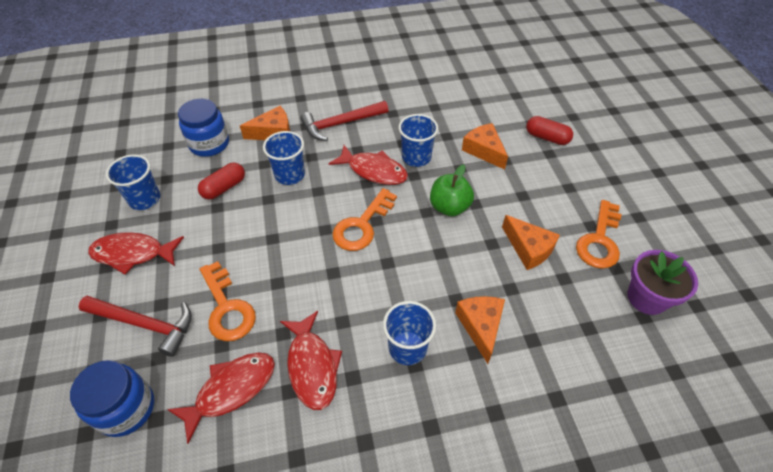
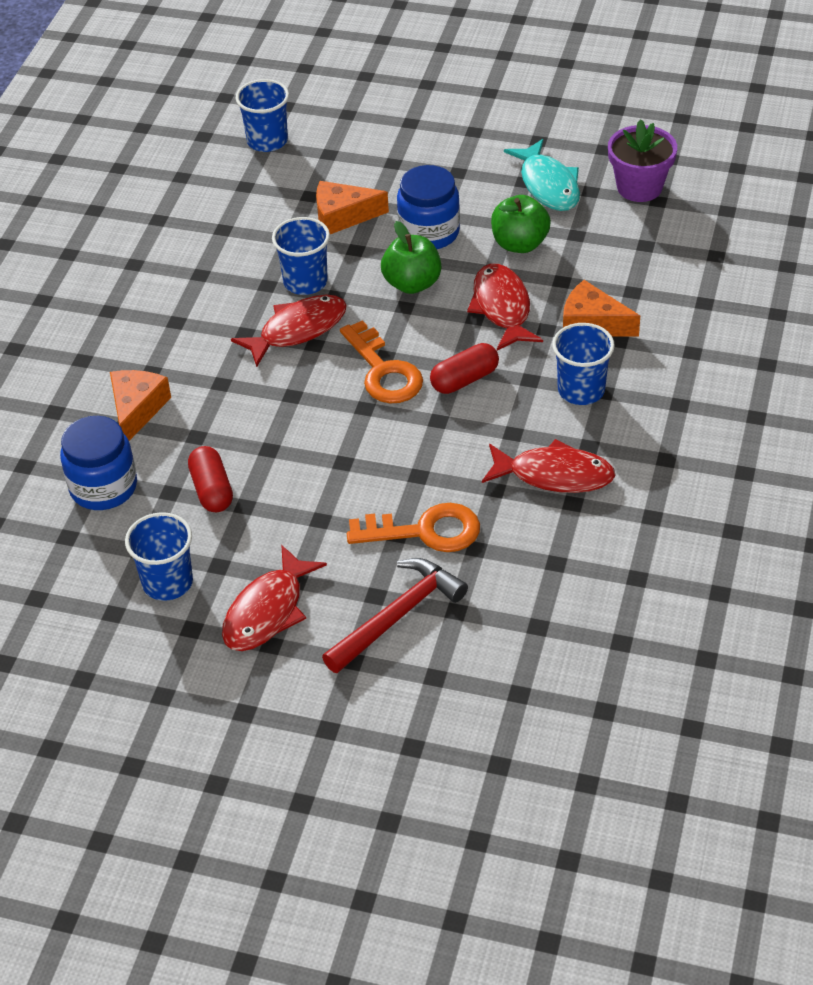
camera: 60 degrees left, 5 degrees down
(126, 408) = (508, 651): blue jar -> blue jar (429, 232)
(231, 390) = (542, 552): red fish -> red fish (502, 308)
(289, 175) = (240, 415): blue cup -> blue cup (267, 141)
(340, 124) = (178, 334): red hammer -> none
(529, 248) = (520, 244): orange cheese -> green apple
(547, 137) = (365, 153): red capsule -> red capsule (464, 379)
(599, 240) = (548, 185): orange key -> turquoise fish

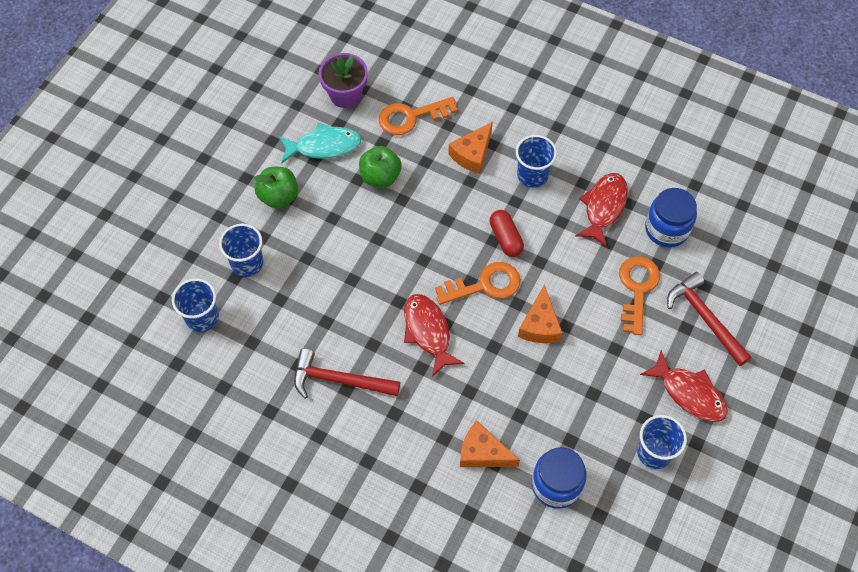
camera: 80 degrees left, 15 degrees up
(211, 265) = (338, 380): none -> red hammer
(212, 490) = (574, 412): red capsule -> none
(305, 282) = (377, 318): blue cup -> blue cup (247, 263)
(343, 216) = (312, 281): orange cheese -> orange cheese (540, 325)
(412, 284) = (401, 250): green apple -> green apple (278, 196)
(429, 232) = (350, 229): blue jar -> blue jar (666, 229)
(502, 308) = (442, 201): red fish -> none
(630, 254) = (411, 117): none -> orange key

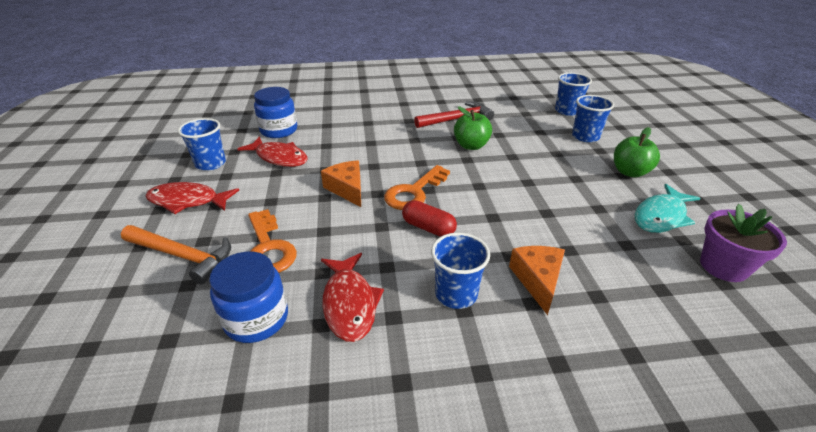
camera: 145 degrees right, 25 degrees down
(380, 177) = (586, 218): green apple -> green apple (471, 146)
(411, 117) = (640, 282): orange key -> none
(428, 332) = (428, 154): red fish -> red fish (279, 158)
(482, 453) = (338, 125): orange cheese -> none
(704, 317) = (183, 256): red hammer -> orange hammer

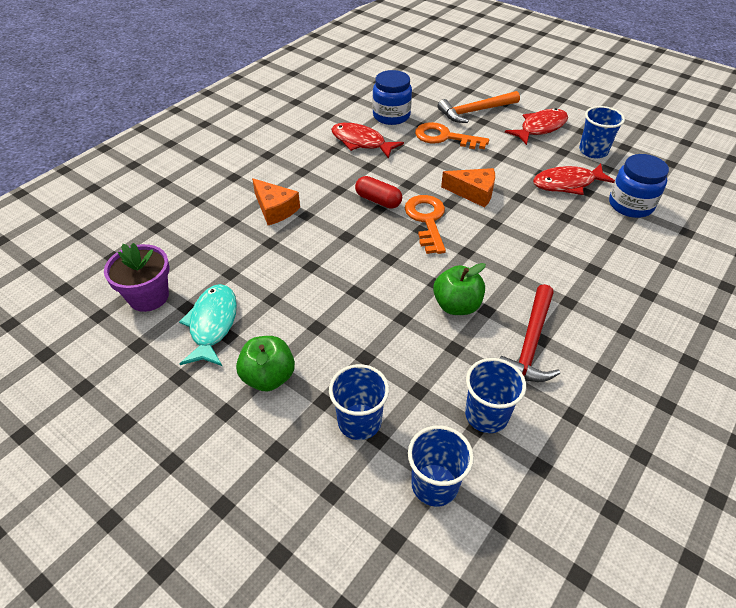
camera: 135 degrees right, 10 degrees up
(428, 228) = (378, 200): red capsule -> red capsule turned 45 degrees clockwise
(456, 294) = (314, 175): blue cup -> blue cup (486, 415)

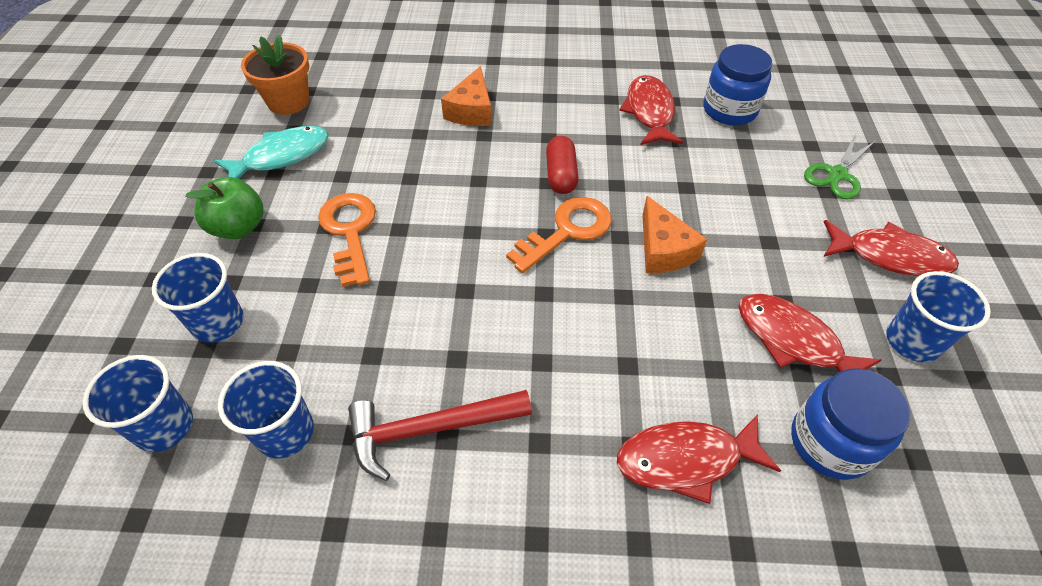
camera: 55 degrees right, 5 degrees up
(148, 297) = (288, 101): purple flower pot -> orange flower pot
(444, 137) = (744, 173): orange key -> orange key (350, 232)
(456, 305) = (442, 326): green apple -> none
(474, 111) = (837, 175): orange hammer -> green scissors
(612, 254) = (686, 459): none -> red fish

